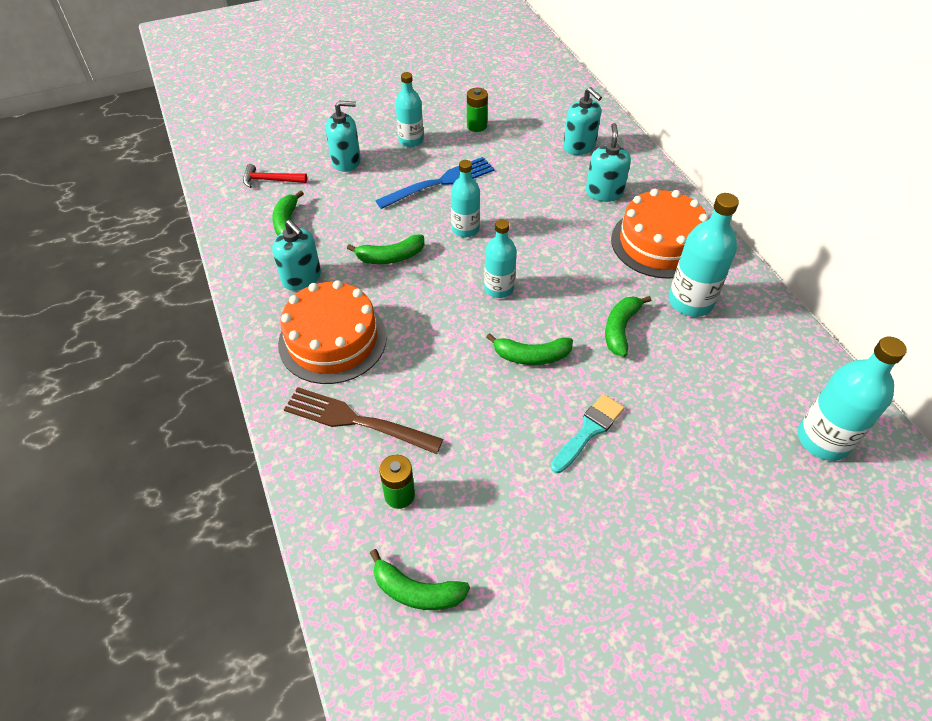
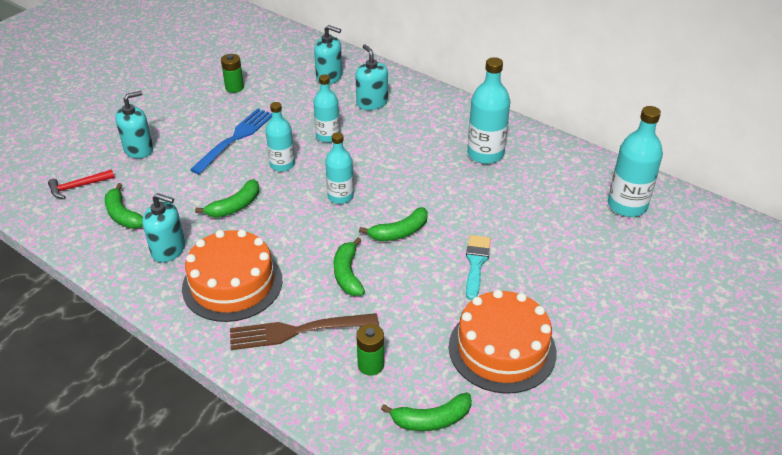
camera: 30 degrees left, 10 degrees down
(411, 140) = (185, 115): turquoise bottle -> turquoise bottle (327, 136)
(620, 329) = (450, 190): green banana -> green banana (348, 274)
(659, 243) = (437, 123): orange cake -> orange cake (502, 349)

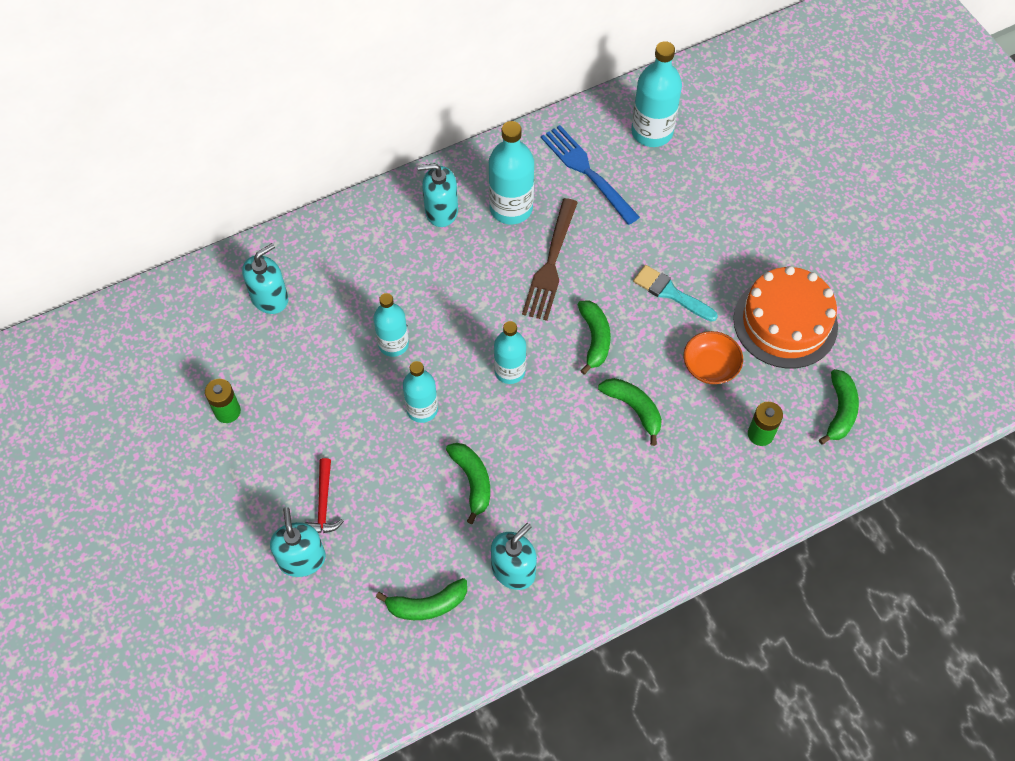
camera: 65 degrees left, 20 degrees up
(78, 187) = (343, 647): red hammer -> red hammer (324, 504)
(232, 284) = (598, 520): orange cake -> none
(235, 138) = (342, 443): blue fork -> blue fork (587, 172)
(297, 331) = (692, 481): brown fork -> brown fork (551, 264)
(348, 274) = (633, 409): green banana -> green banana turned 150 degrees counterclockwise
(372, 103) = (353, 274): turquoise soap dispenser -> turquoise soap dispenser (441, 211)
(420, 310) = (710, 366): none -> orange bowl

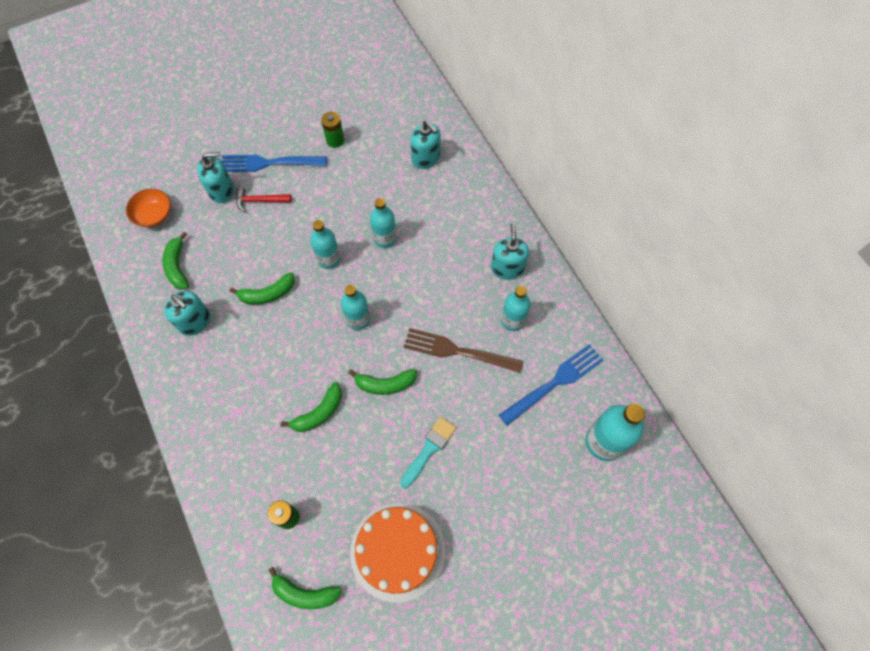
camera: 90 degrees right, 5 degrees up
(259, 497) = (269, 163): none -> blue fork
(511, 208) = (512, 320): turquoise bottle -> turquoise bottle, size x0.67
(710, 366) = (355, 479): orange bowl -> orange bowl (153, 215)

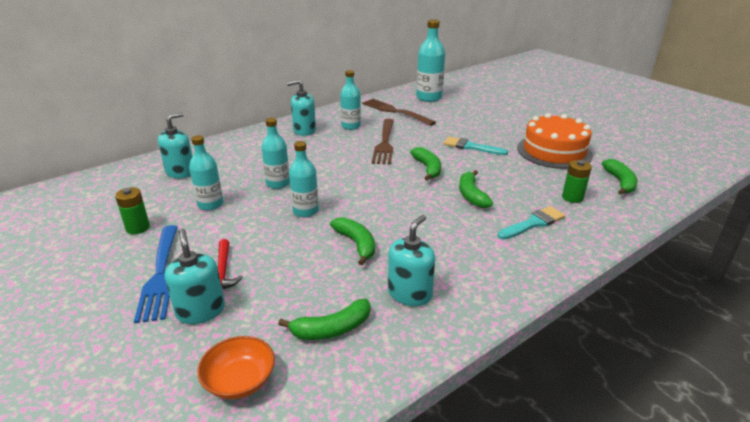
camera: 100 degrees left, 35 degrees down
(254, 454) = (533, 223): none -> turquoise brush
(319, 412) = (471, 195): green banana -> green banana turned 135 degrees counterclockwise
(358, 319) = (370, 187): turquoise bottle -> turquoise bottle (210, 204)
(554, 383) = (395, 111): blue fork -> brown fork

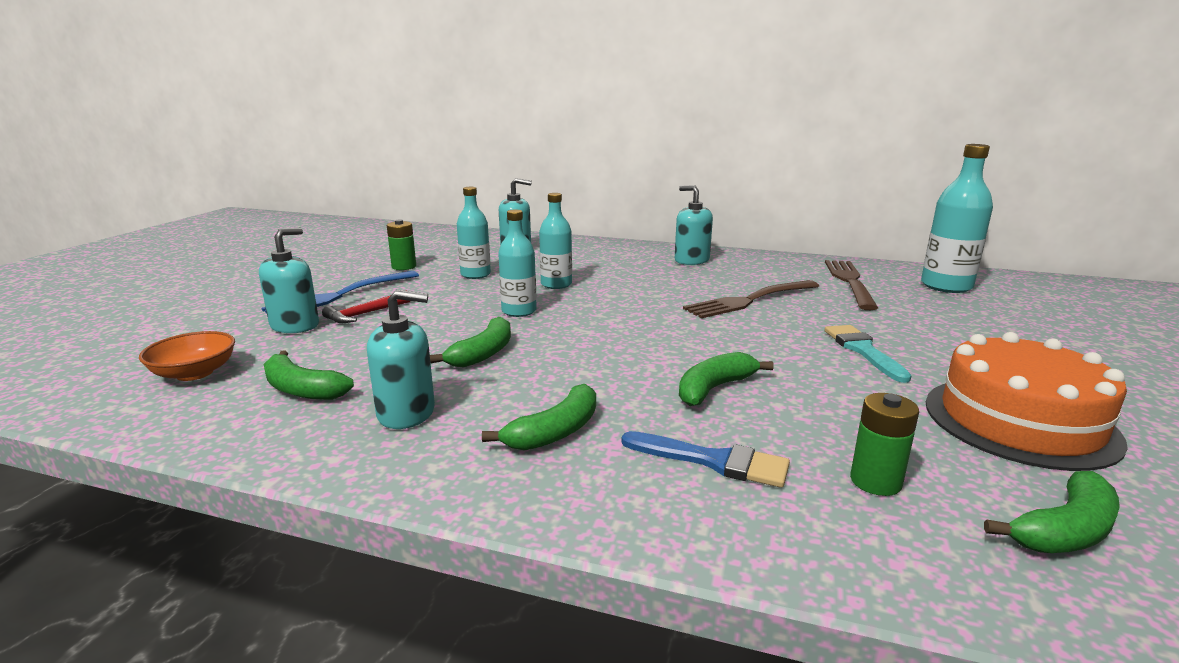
camera: 55 degrees right, 10 degrees down
(351, 126) = (752, 274): turquoise bottle -> none
(427, 168) = (734, 341): green banana -> green banana (555, 432)
(533, 223) = (713, 461): turquoise brush -> blue brush

